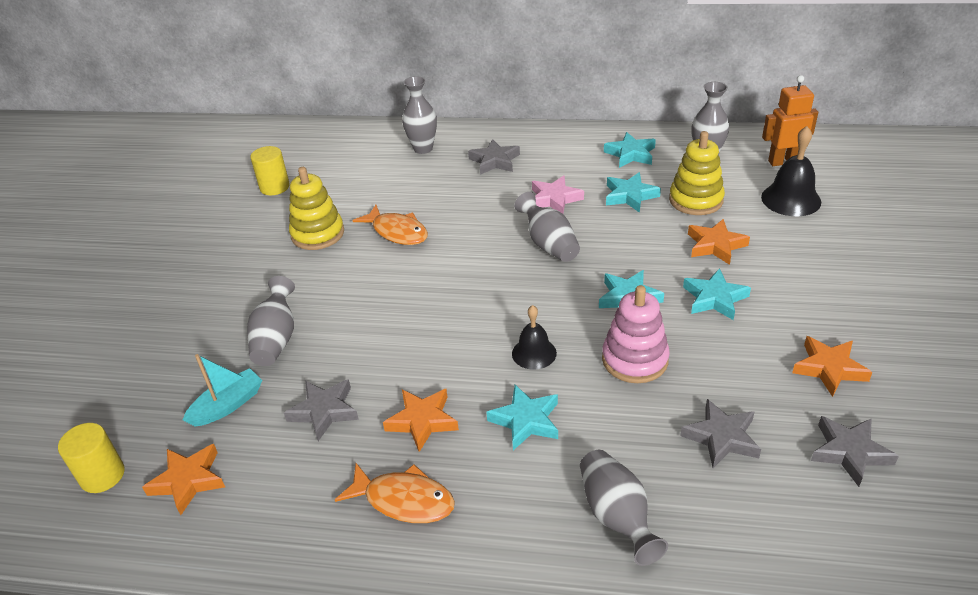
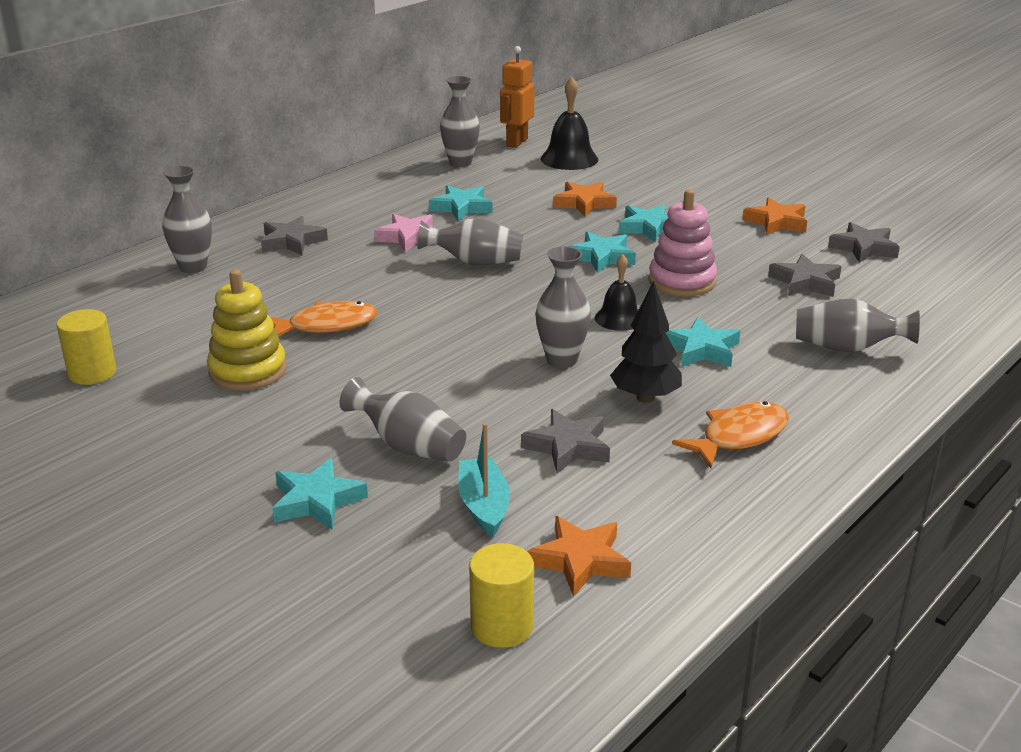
camera: 60 degrees left, 10 degrees down
(422, 421) = (645, 398): orange star -> black tree
(442, 353) = (561, 360): none -> grey vase
(630, 154) = (399, 185): turquoise star -> turquoise star (317, 501)
(696, 200) = (512, 188): yellow stacking toy -> none

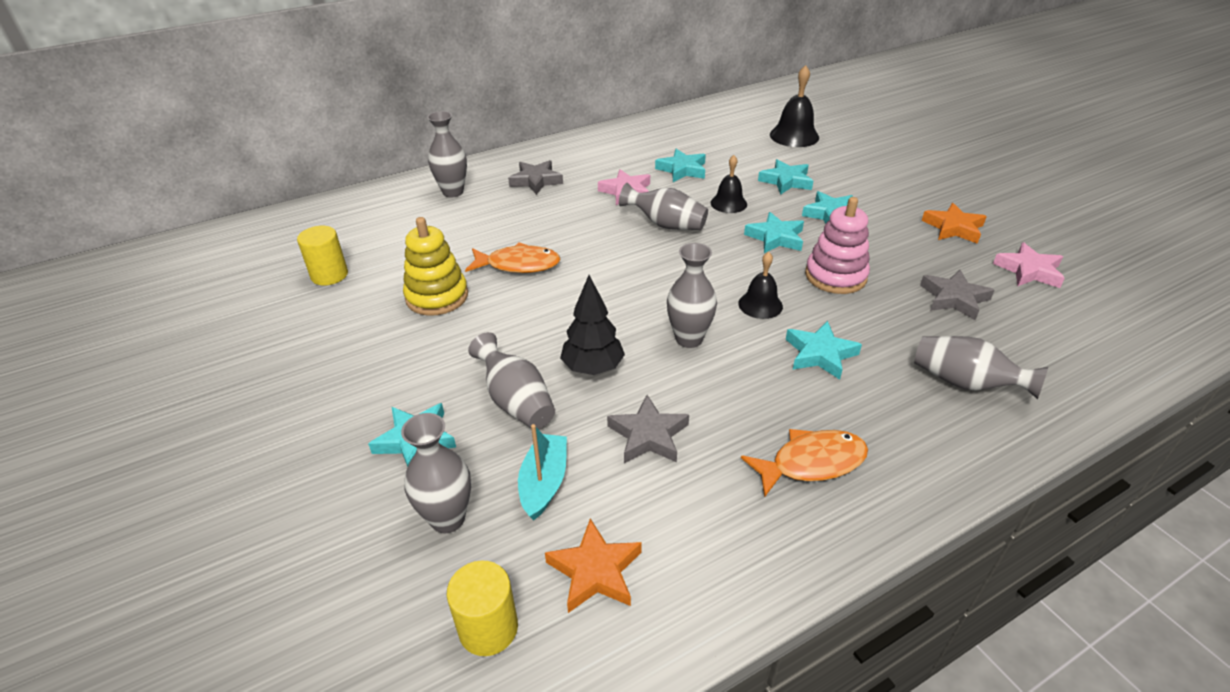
camera: 20 degrees right, 10 degrees up
(460, 163) = (702, 127): grey vase -> grey vase (448, 519)
(516, 142) = (757, 114): orange robot -> none
(533, 233) = (728, 203): none -> black bell
(584, 203) = (786, 181): orange star -> turquoise star
(645, 398) = (743, 397): black tree -> black tree (593, 368)
(864, 248) = (1029, 271): grey star -> pink star

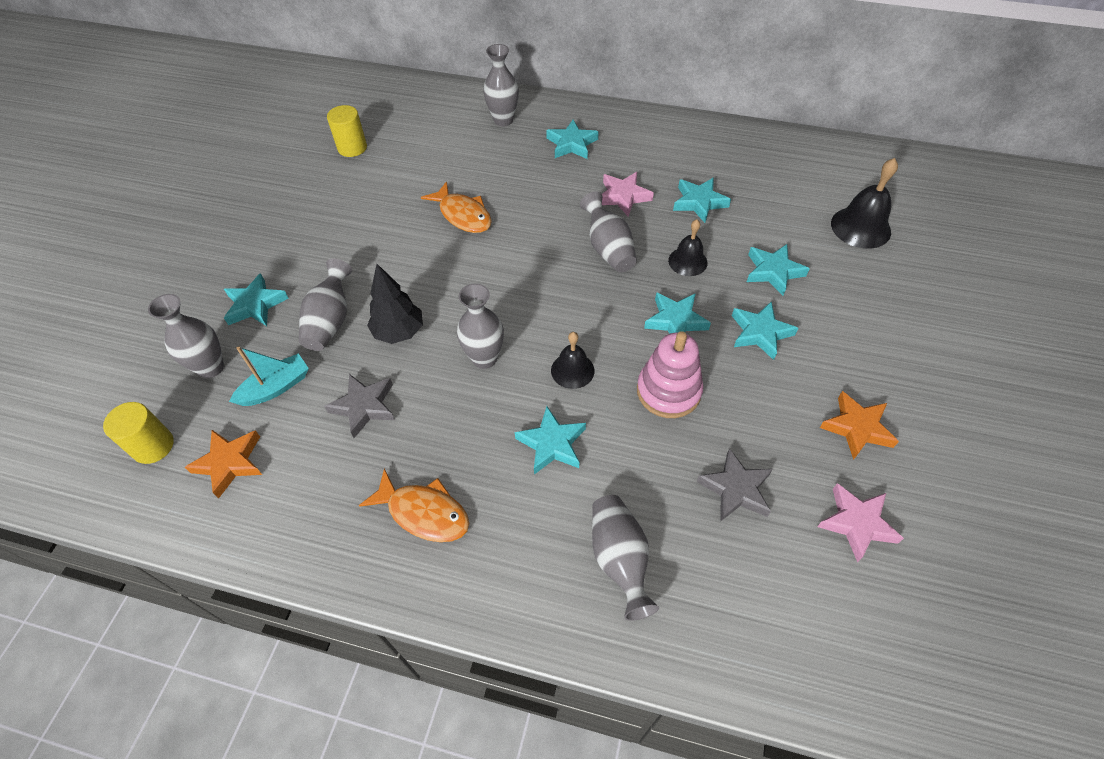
camera: 45 degrees right, 15 degrees up
(437, 296) = (386, 207): yellow stacking toy -> none
(536, 181) = (572, 144): grey star -> turquoise star

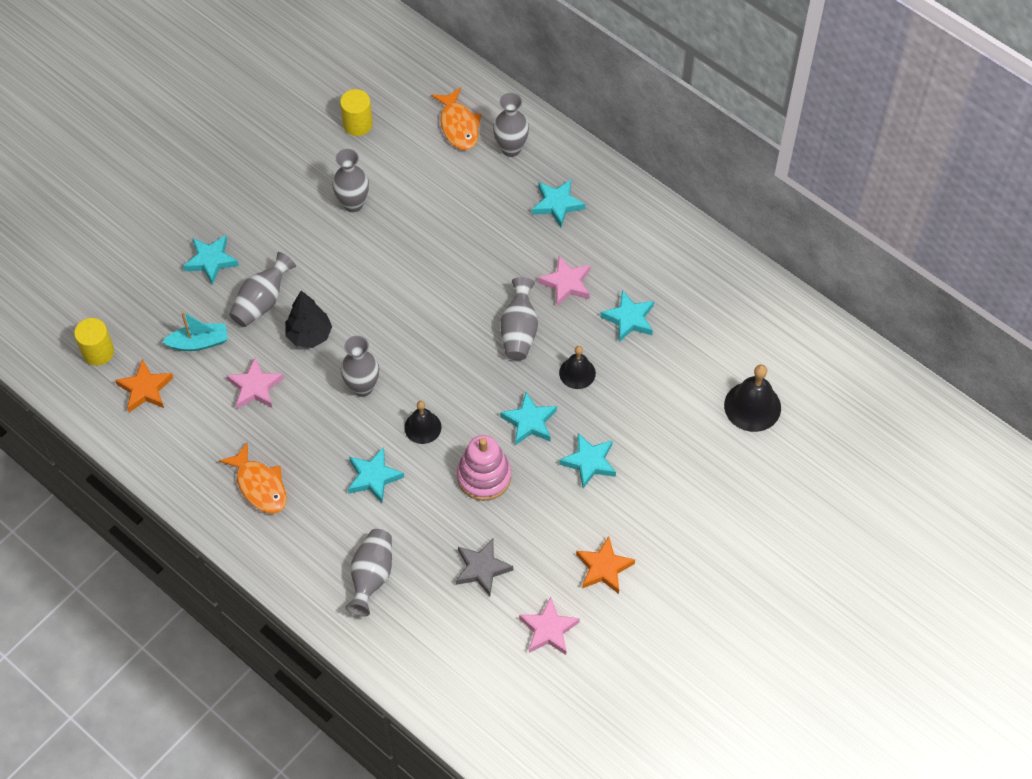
camera: 25 degrees right, 5 degrees up
(211, 368) = (158, 304): grey vase -> grey vase (353, 204)
(364, 407) = (255, 387): grey star -> pink star
(463, 215) = (417, 243): orange fish -> orange fish (458, 126)
(773, 272) = (642, 414): turquoise star -> none

